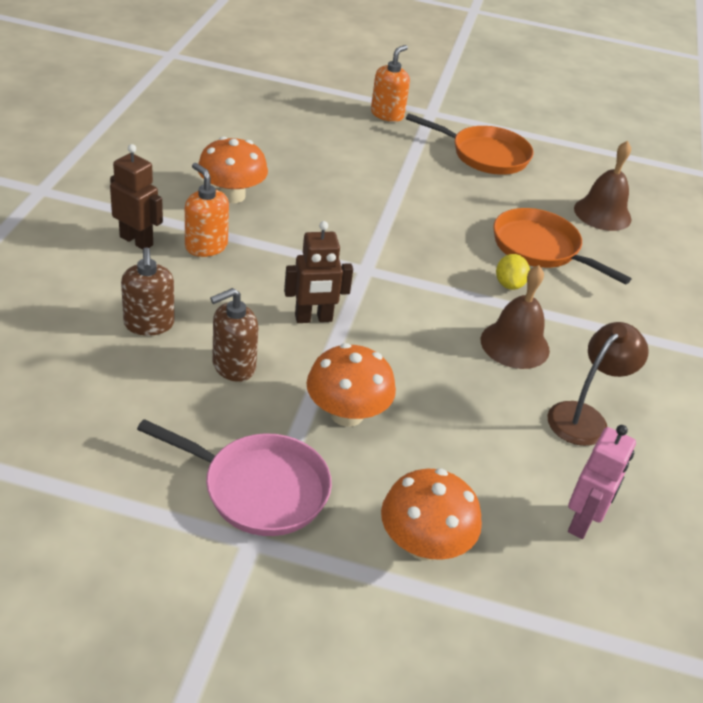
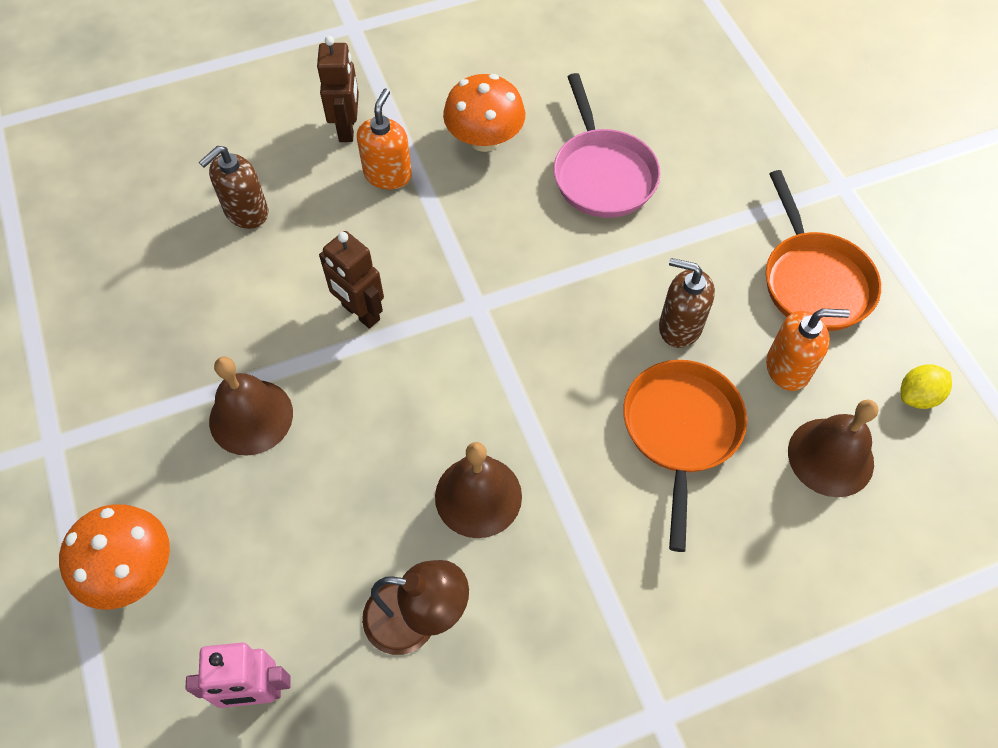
camera: 60 degrees right, 20 degrees up
(233, 366) = (243, 300): brown soap dispenser -> brown soap dispenser (679, 326)
(258, 488) = (111, 411): pink pan -> pink pan (602, 174)
(347, 414) = (251, 417): orange mushroom -> brown bell
(387, 114) = (784, 154): orange soap dispenser -> orange soap dispenser (788, 368)
(509, 284) = (579, 437): yellow lemon -> yellow lemon (918, 396)

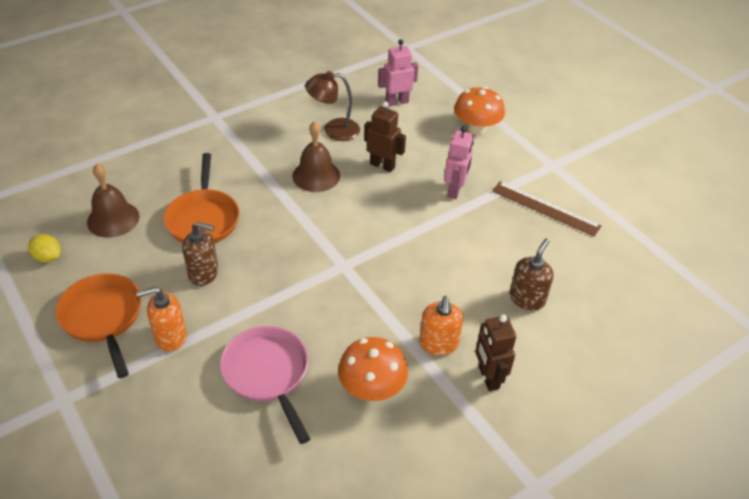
camera: 165 degrees right, 15 degrees down
(126, 353) = (545, 208): none -> brown ruler
(251, 417) = (455, 190): brown bell -> pink robot
(360, 313) = (417, 249): brown robot -> brown robot (382, 165)
(788, 368) = (132, 260): orange soap dispenser -> orange soap dispenser (170, 337)
(918, 396) = (48, 257): yellow lemon -> yellow lemon turned 75 degrees clockwise

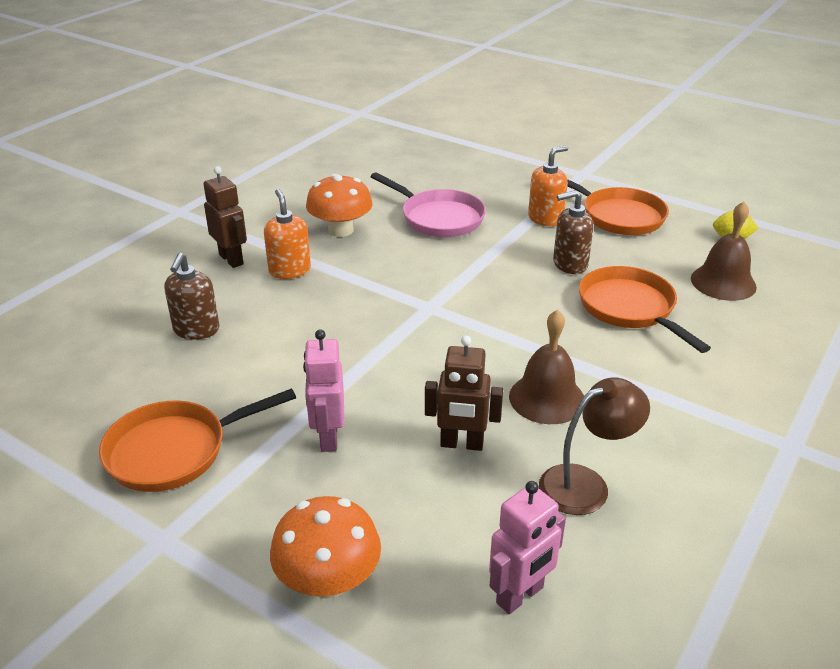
camera: 160 degrees right, 10 degrees down
(545, 208) = (175, 450): brown ruler -> orange pan

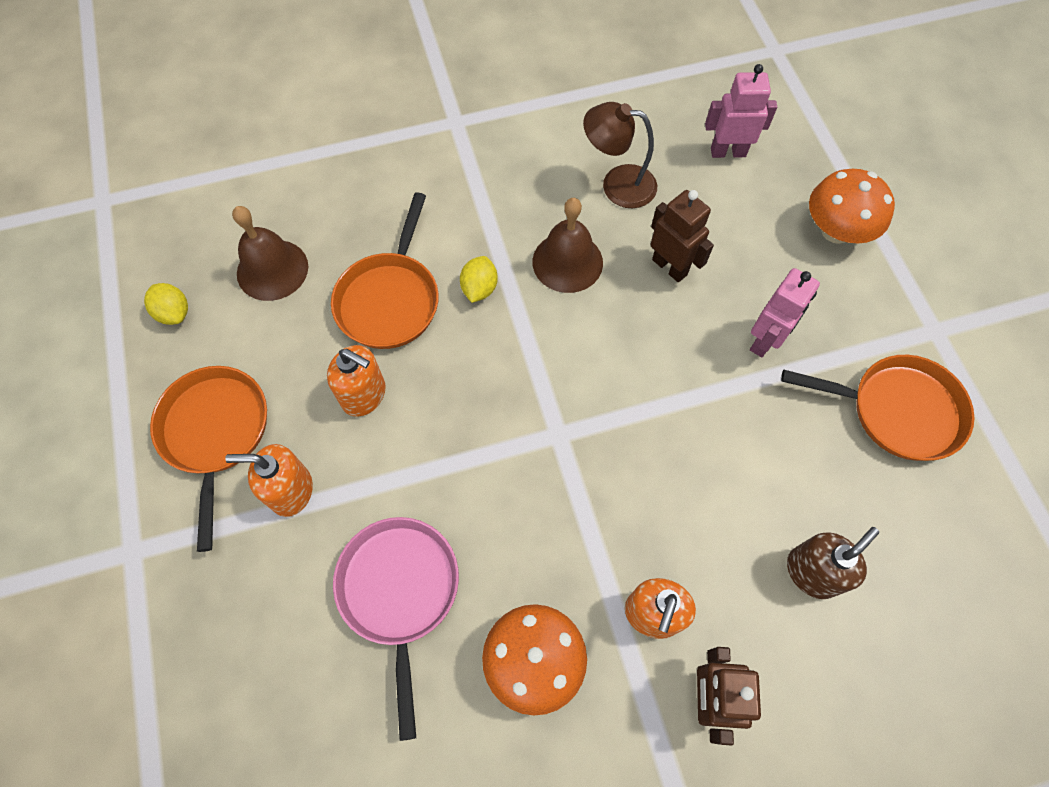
camera: 140 degrees left, 30 degrees up
(569, 264) = (364, 395): brown soap dispenser -> orange soap dispenser
(584, 346) = (479, 288): none -> yellow lemon

